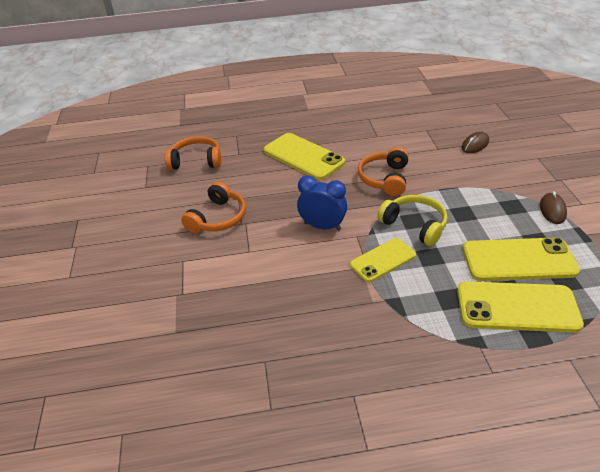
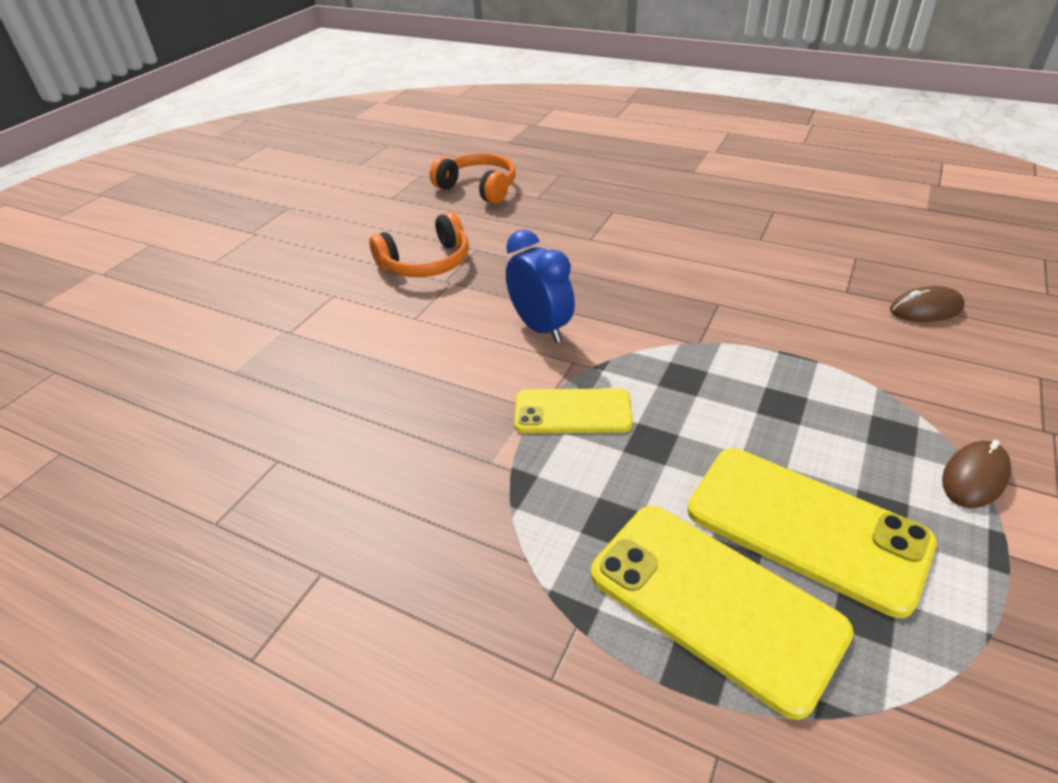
camera: 35 degrees right, 0 degrees up
(303, 156) = (618, 229): yellow phone -> none
(384, 179) = (705, 301): orange headphones -> none
(414, 225) = (678, 386): yellow headphones -> none

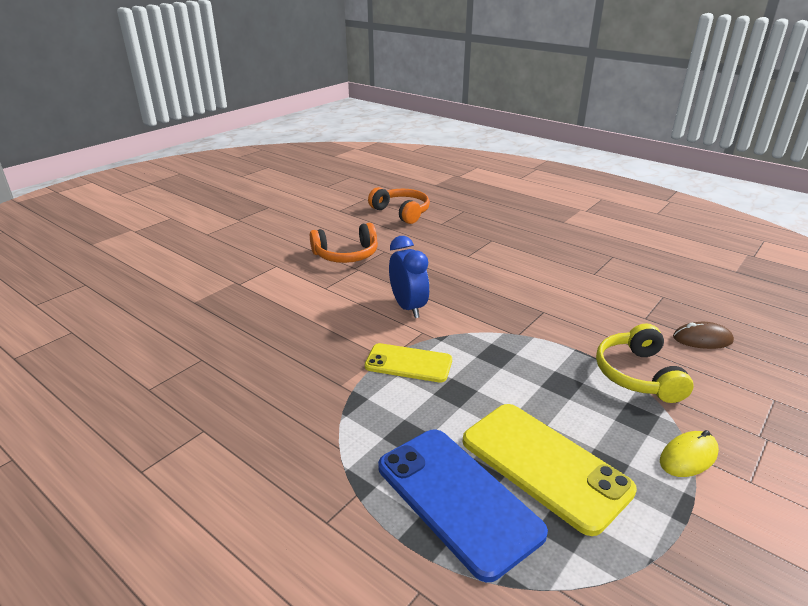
camera: 10 degrees right, 10 degrees down
(714, 602) = (457, 499): yellow phone -> blue phone
(869, 373) = (638, 375): none -> yellow headphones
(974, 477) = (688, 457): brown mouse -> yellow mouse

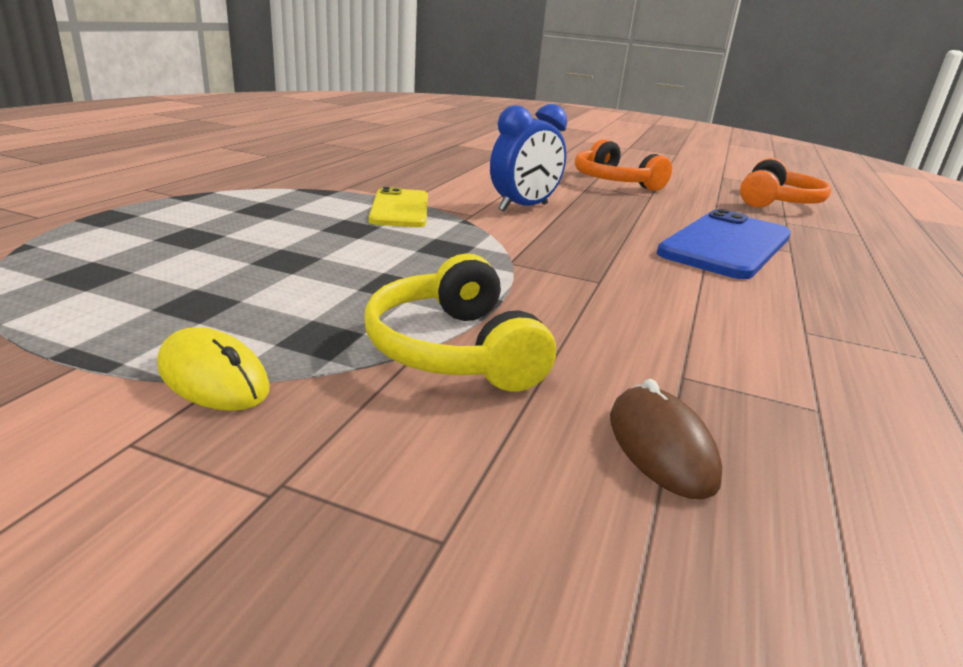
camera: 70 degrees right, 5 degrees down
(457, 499) = (158, 229): blue phone -> blue phone (726, 245)
(544, 465) = (207, 269): yellow phone -> none
(638, 375) = (454, 350): yellow headphones -> yellow headphones turned 90 degrees counterclockwise

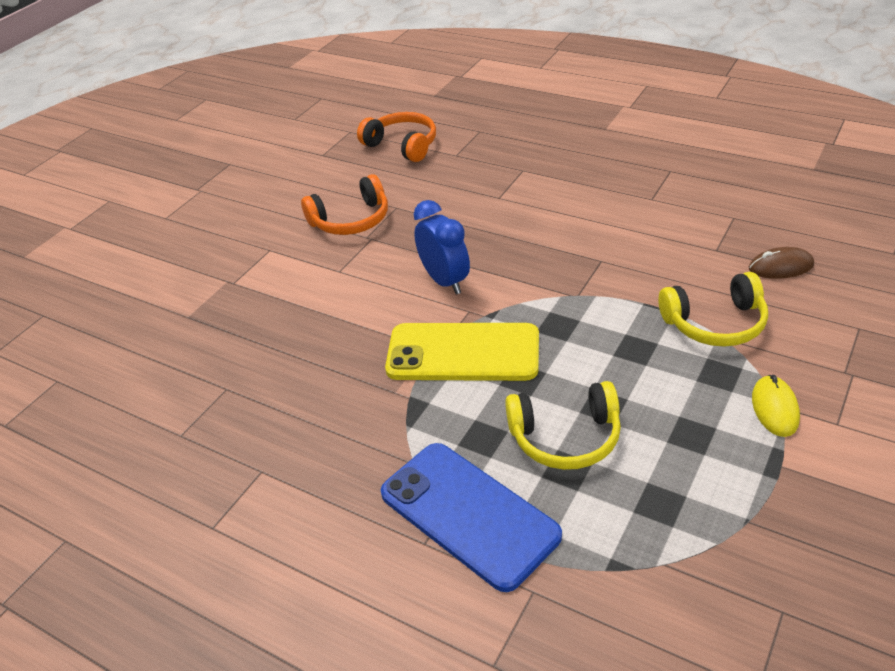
camera: 75 degrees left, 15 degrees up
(213, 378) = (774, 408): yellow mouse -> yellow mouse turned 45 degrees counterclockwise
(242, 240) = (565, 437): none -> yellow headphones
(400, 209) = (463, 353): yellow phone -> yellow phone, size x1.59
(726, 245) = (518, 194): blue phone -> blue phone (469, 514)

